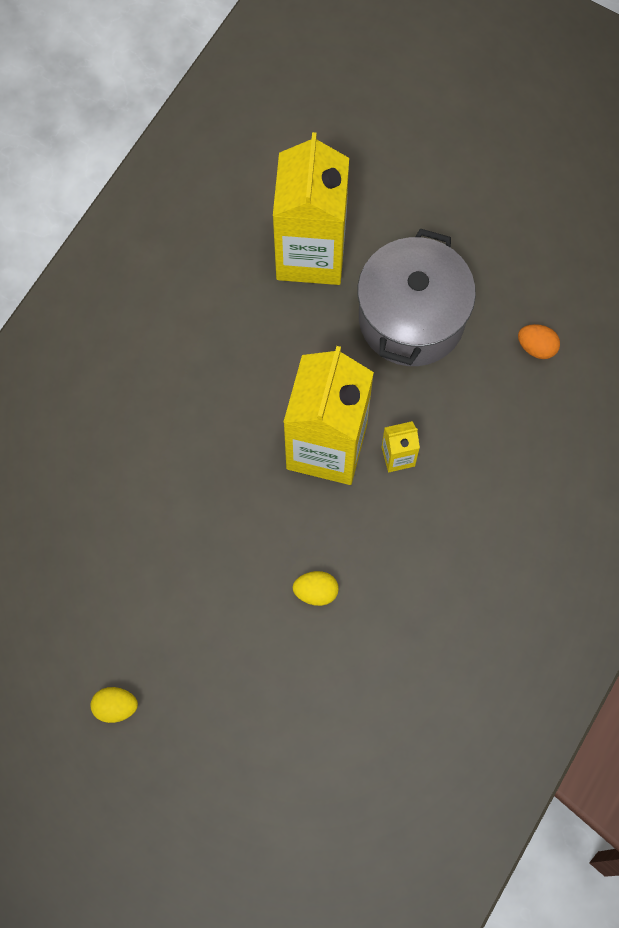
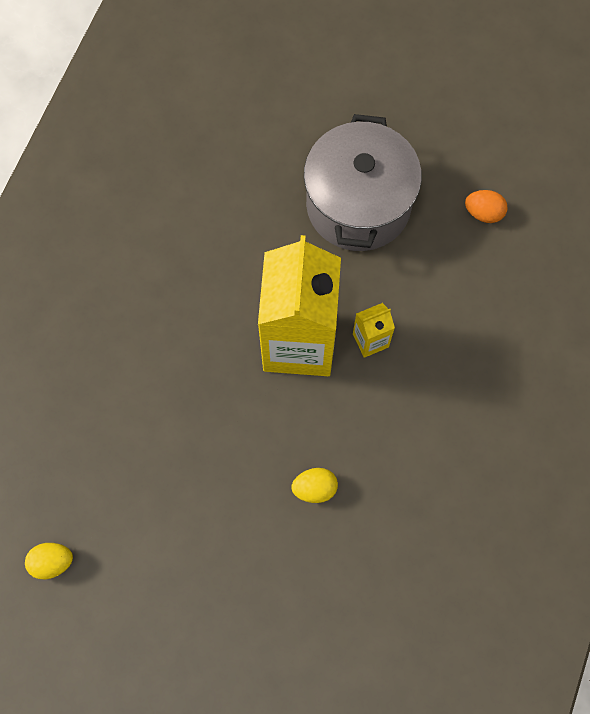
camera: 10 degrees left, 0 degrees up
(116, 707) = (133, 642): yellow egg -> yellow egg (52, 562)
(311, 253) = (249, 158): yellow carton -> none

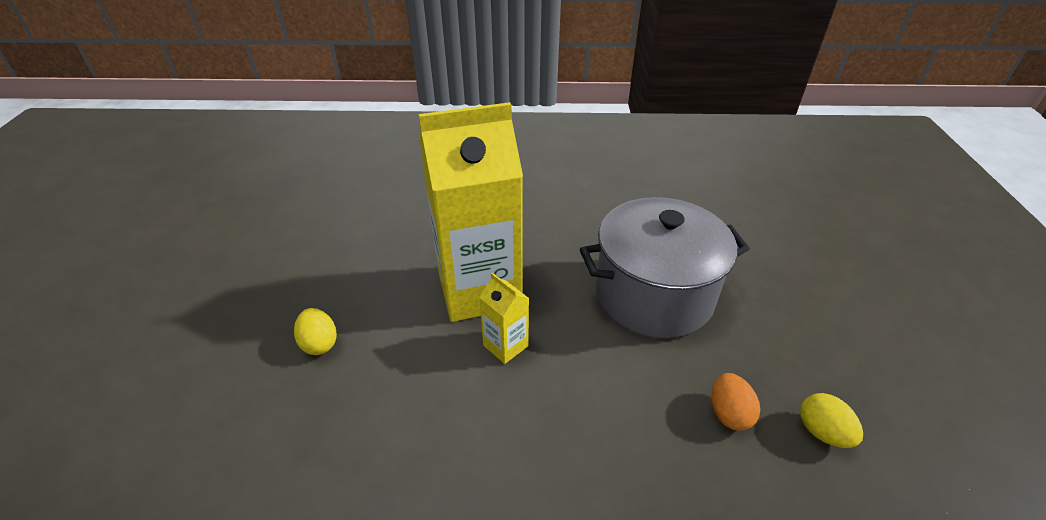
camera: 70 degrees right, 30 degrees down
(52, 562) = (236, 199): yellow egg -> yellow egg (822, 432)

